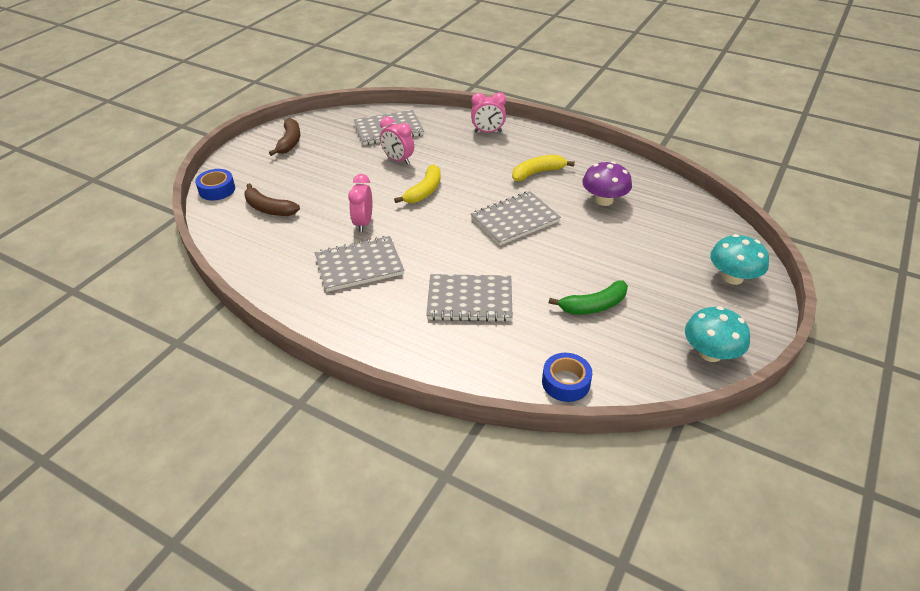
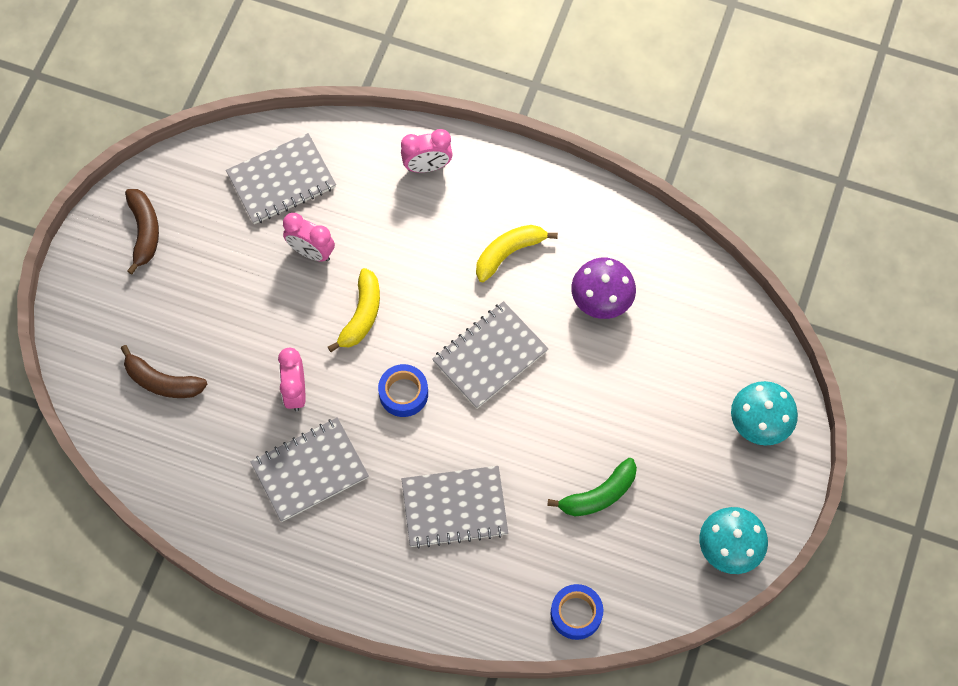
camera: 10 degrees left, 25 degrees up
(217, 190) = (78, 353): blue tape -> blue tape (403, 393)

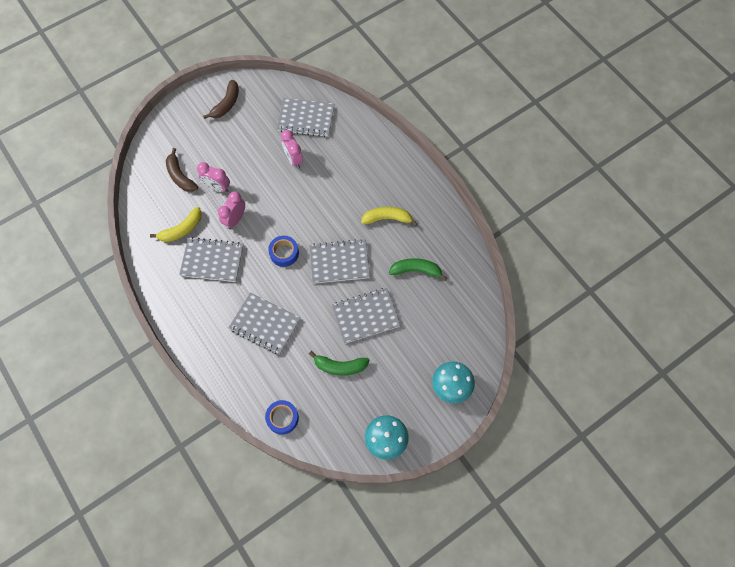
camera: 35 degrees right, 0 degrees up
(361, 315) = (293, 203): yellow banana -> yellow banana (182, 229)
(427, 166) = (379, 153): pink clock -> pink clock (217, 187)
(581, 406) = (365, 316): none -> grey notebook
(601, 299) = (416, 270): purple mushroom -> green banana

